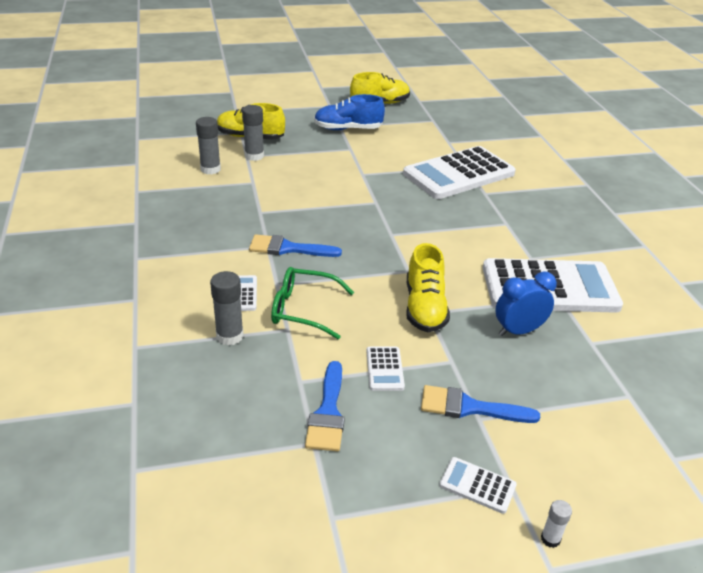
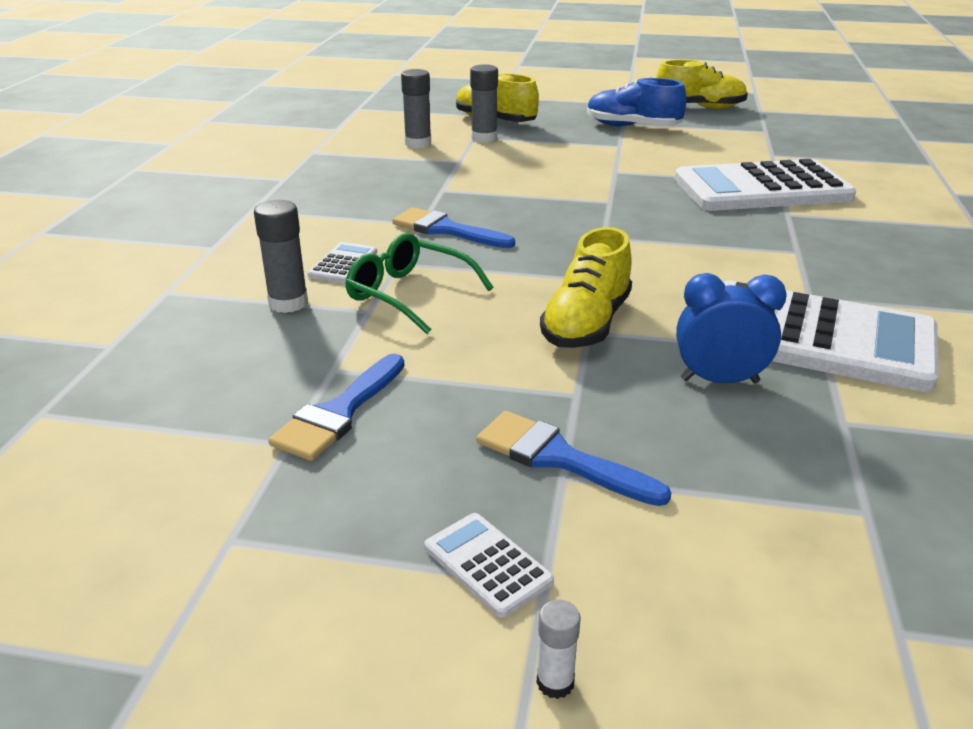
camera: 25 degrees right, 5 degrees down
(384, 369) = (465, 381): white calculator -> none

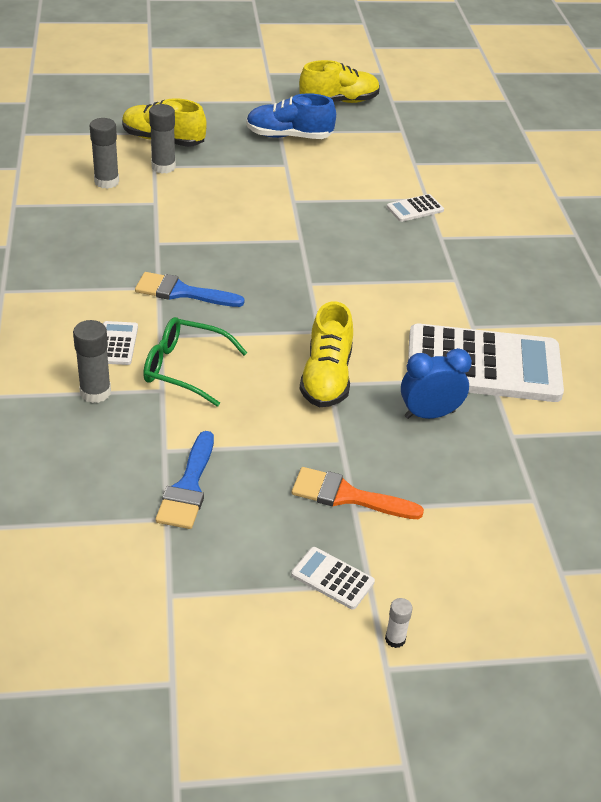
camera: 20 degrees left, 10 degrees up
(559, 458) = (347, 496): blue brush -> orange brush
(761, 189) = (415, 209): white calculator -> white calculator, size x0.40

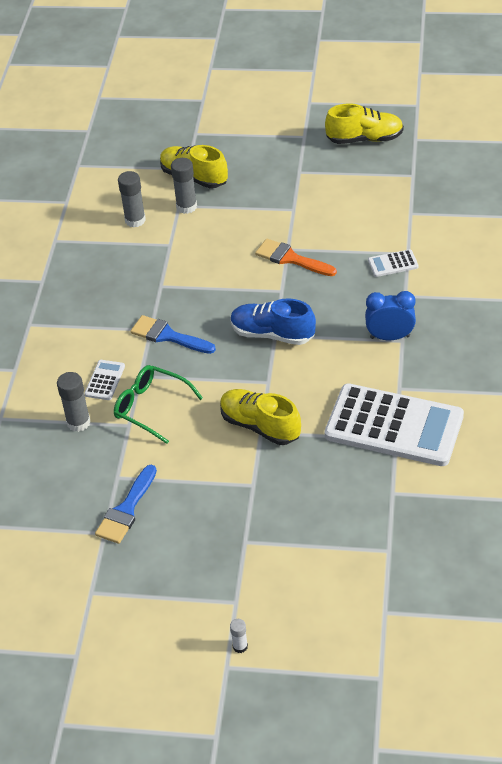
camera: 20 degrees right, 5 degrees up
(289, 136) = (306, 177): blue shoe -> blue shoe (272, 334)
(326, 377) = (260, 426): yellow shoe -> yellow shoe turned 105 degrees clockwise
(332, 578) = (210, 594): white calculator -> none
(347, 496) = (243, 530): orange brush -> orange brush (291, 258)
(429, 414) = (332, 467): blue clock -> blue clock (390, 337)

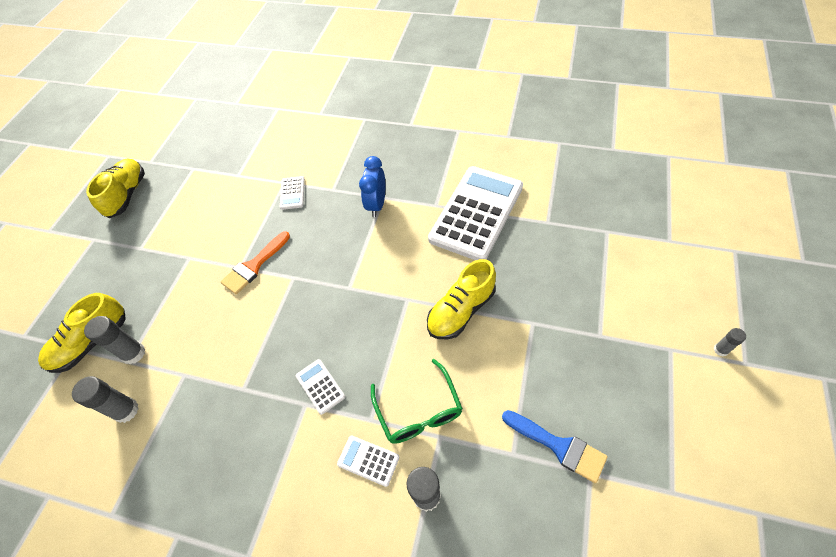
camera: 80 degrees left, 10 degrees up
(151, 407) = (419, 411): green glasses -> green glasses turned 60 degrees counterclockwise
(168, 336) = (320, 386): blue brush -> white calculator
(240, 646) = (720, 350): white glue stick -> grey glue stick
(272, 334) = (347, 290): blue shoe -> none

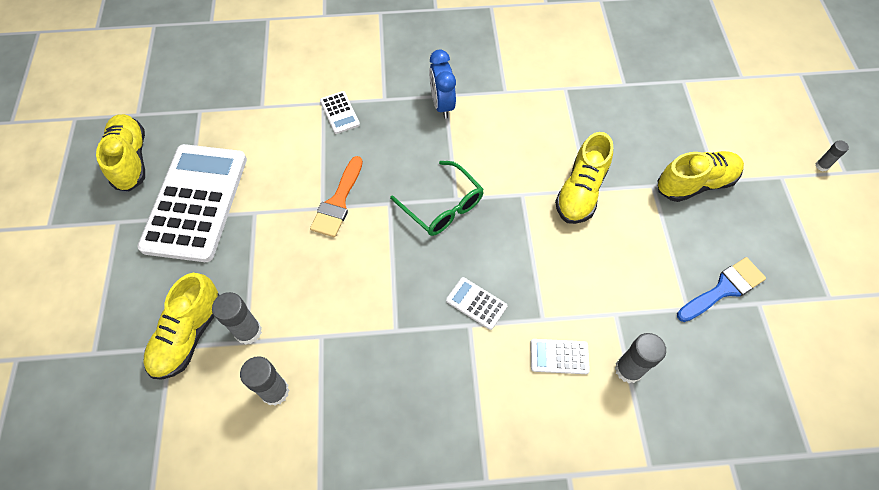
camera: 25 degrees left, 5 degrees up
(419, 411) = (585, 297): green glasses -> green glasses (443, 206)
(476, 213) = (551, 90): white calculator -> white calculator (196, 202)
(559, 446) = (724, 289): blue brush -> blue brush turned 45 degrees counterclockwise
(575, 332) = (695, 183): none -> yellow shoe

